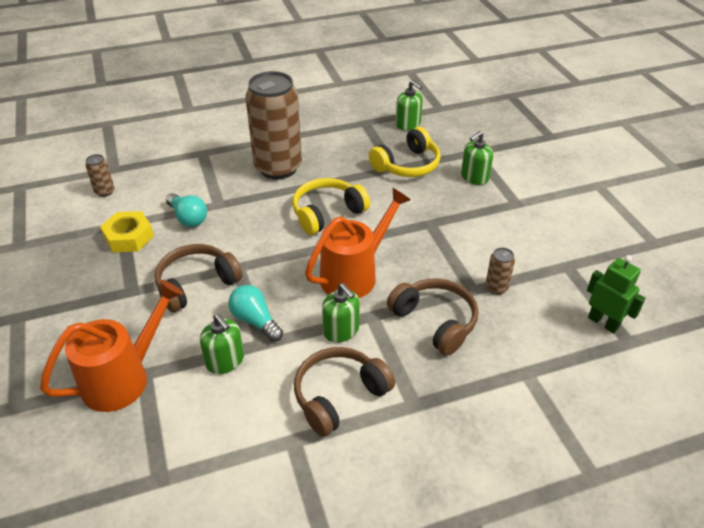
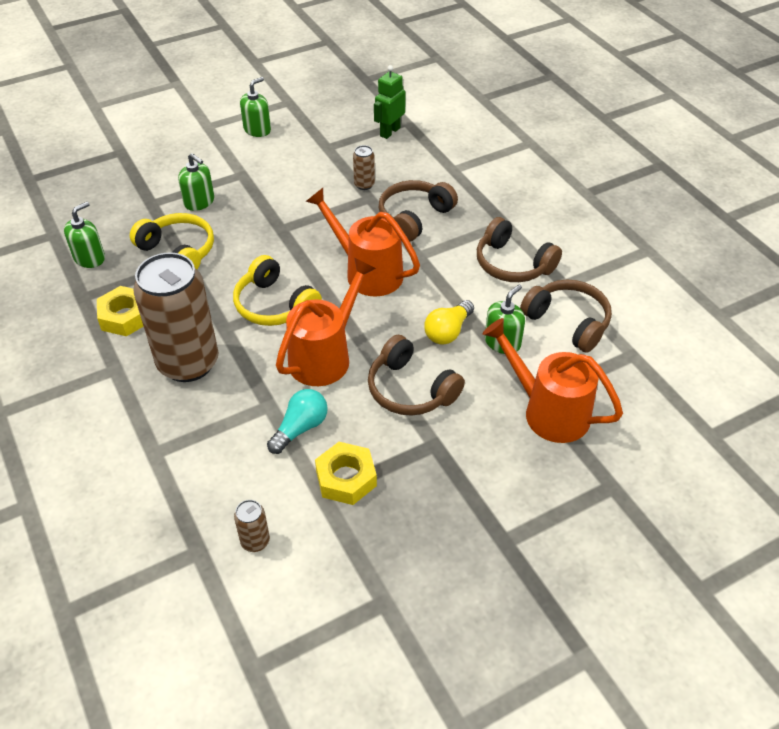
camera: 100 degrees left, 5 degrees up
(232, 427) = (568, 322): none -> brown headphones
(255, 321) = (448, 331): turquoise light bulb -> yellow light bulb
(257, 237) = (325, 355): none -> orange watering can
(337, 140) = (125, 316): none -> yellow nut
(341, 330) = (442, 272): green soap dispenser -> green soap dispenser (257, 130)

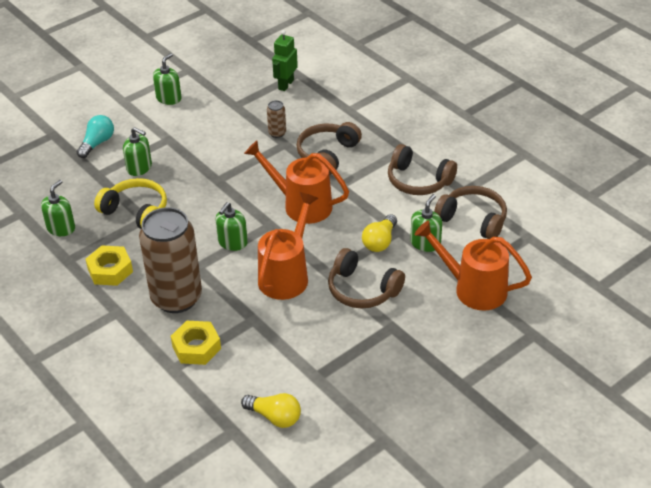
camera: 10 degrees left, 5 degrees down
(255, 541) = (274, 417): brown can -> yellow light bulb
(274, 305) = (232, 242): yellow headphones -> green soap dispenser
(300, 428) = (284, 332): turquoise light bulb -> turquoise light bulb (97, 143)
(346, 478) = (331, 362): yellow nut -> yellow nut (196, 347)

